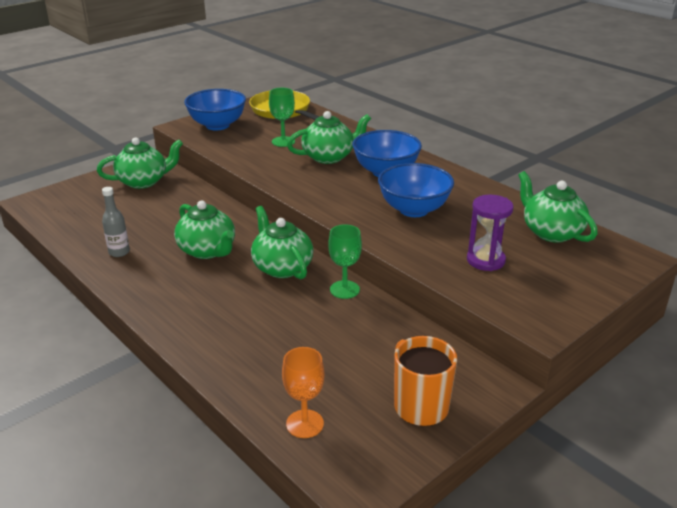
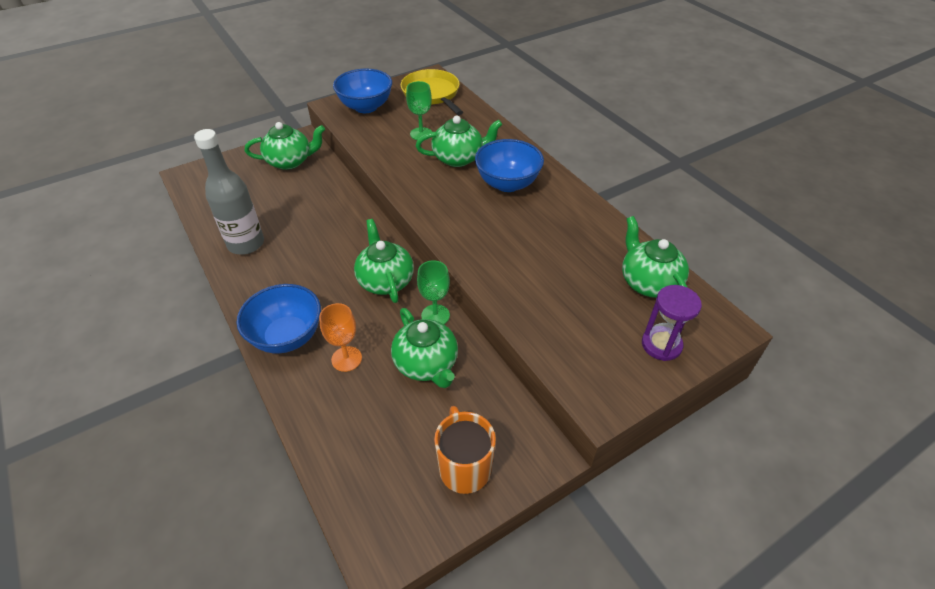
camera: 10 degrees right, 15 degrees up
(119, 252) = (246, 244): grey bottle -> grey bottle, size x1.92
(208, 250) = (324, 252): green teapot -> green teapot (426, 364)
(305, 424) = (353, 471): orange goblet -> orange goblet (346, 359)
(414, 210) = (520, 236): blue bowl -> blue bowl (287, 336)
(485, 260) = (570, 311): purple hourglass -> purple hourglass (661, 345)

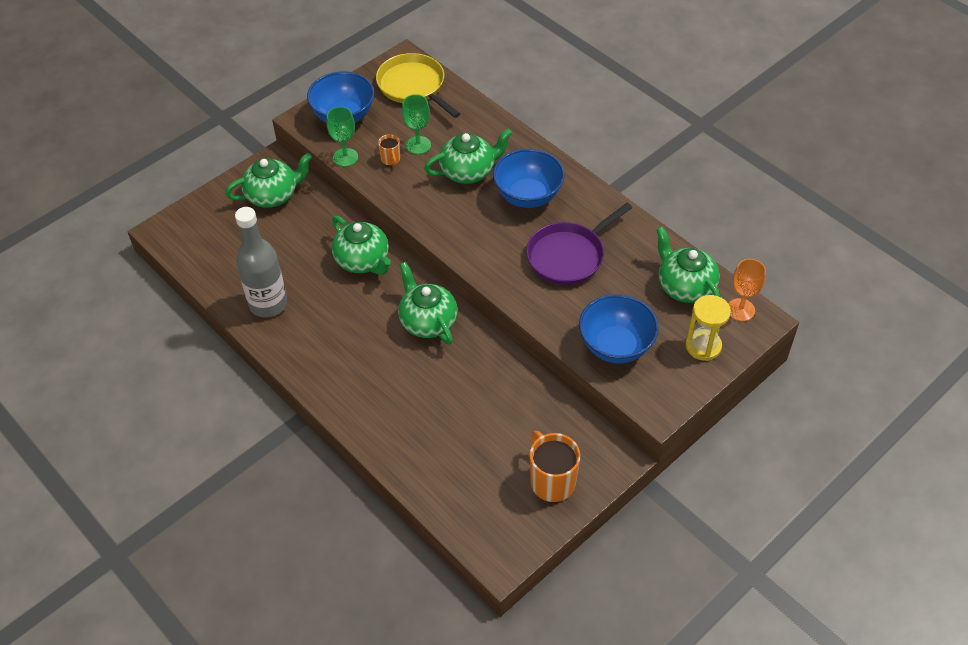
camera: 10 degrees left, 5 degrees up
(287, 336) = (352, 394): blue bowl -> blue bowl (615, 346)
(346, 359) = (417, 406): orange goblet -> orange goblet (740, 310)
(393, 141) = (391, 160): none -> orange mug
(426, 364) = (493, 398): green teapot -> green teapot (363, 261)
(435, 315) = (488, 349): green goblet -> green goblet (345, 157)
(534, 238) = (568, 256): none -> purple pan
(661, 345) = (703, 346): purple hourglass -> yellow hourglass

